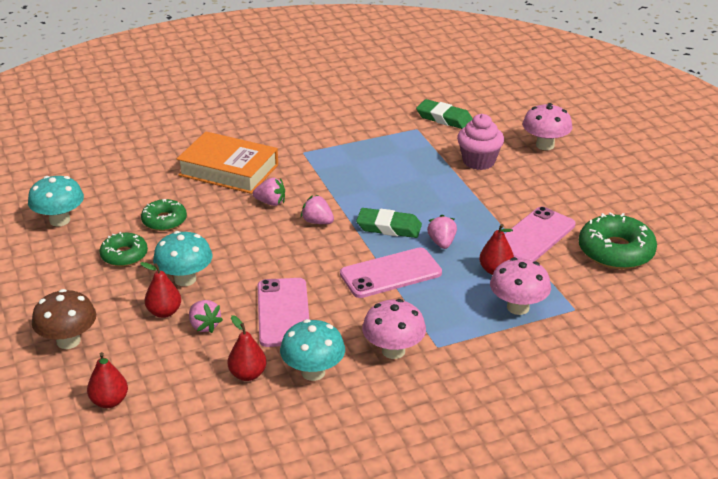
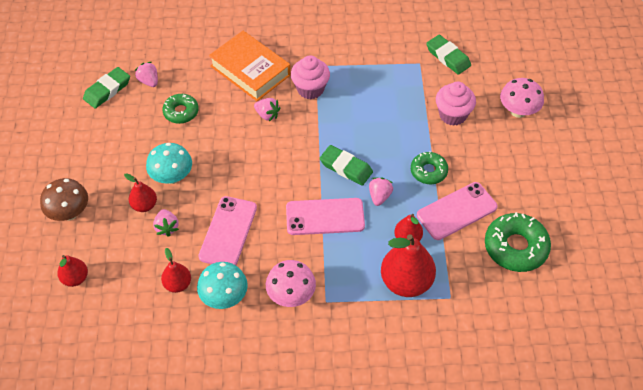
camera: 20 degrees right, 20 degrees up
(59, 220) = (107, 90): turquoise mushroom -> green eraser
(124, 255) = (139, 139): green donut -> green donut (428, 171)
(308, 172) = (310, 89): none -> pink cupcake
(317, 222) = (293, 146): pink strawberry -> pink strawberry (149, 81)
(518, 307) = (406, 282): pink mushroom -> red pear

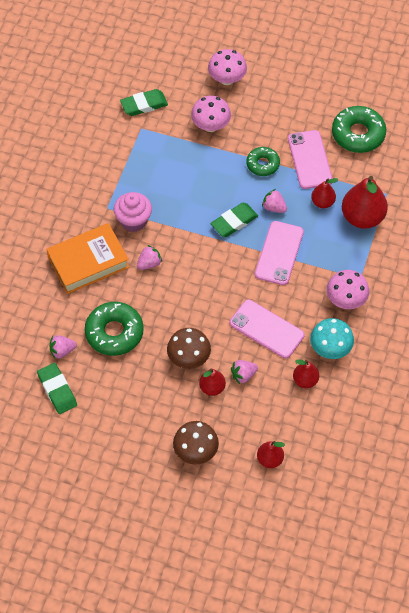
camera: 70 degrees left, 5 degrees up
(167, 227) = (243, 375): pink strawberry -> pink strawberry turned 150 degrees clockwise
(172, 177) = (189, 358): turquoise mushroom -> brown mushroom
(181, 112) = (114, 332): green donut -> green donut, size x1.63
(452, 115) = (211, 126): pink cupcake -> pink mushroom

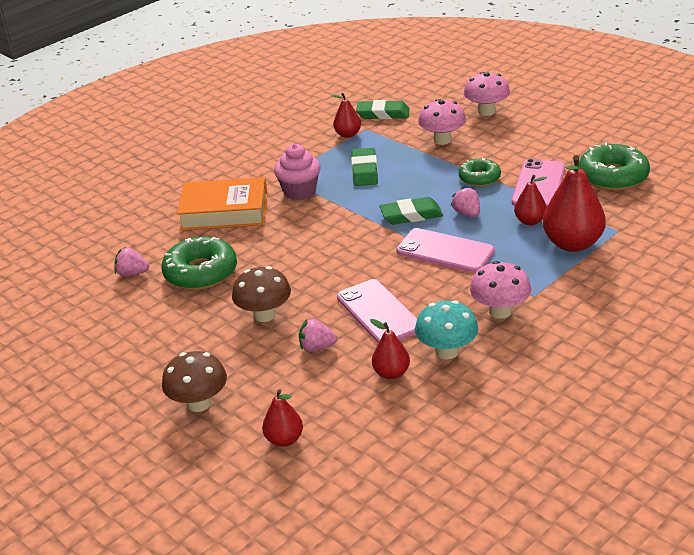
camera: 30 degrees right, 25 degrees down
(57, 390) = (96, 304): green eraser -> green eraser (364, 171)
(149, 263) = (288, 227): pink strawberry -> none
(212, 387) = (269, 348): red pear -> red pear (348, 134)
(279, 253) = (445, 251): pink phone -> pink phone turned 75 degrees clockwise

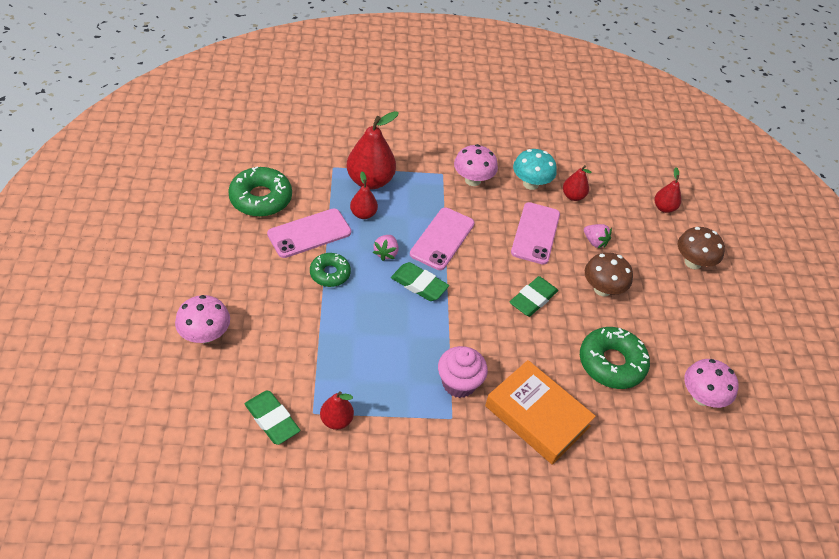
camera: 145 degrees left, 15 degrees up
(132, 273) = (662, 409): pink strawberry -> none
(364, 171) = (386, 359): green eraser -> green eraser (533, 299)
(442, 140) = (287, 336): pink mushroom -> pink mushroom (701, 397)
(445, 251) = (442, 239): pink phone -> pink phone turned 45 degrees clockwise

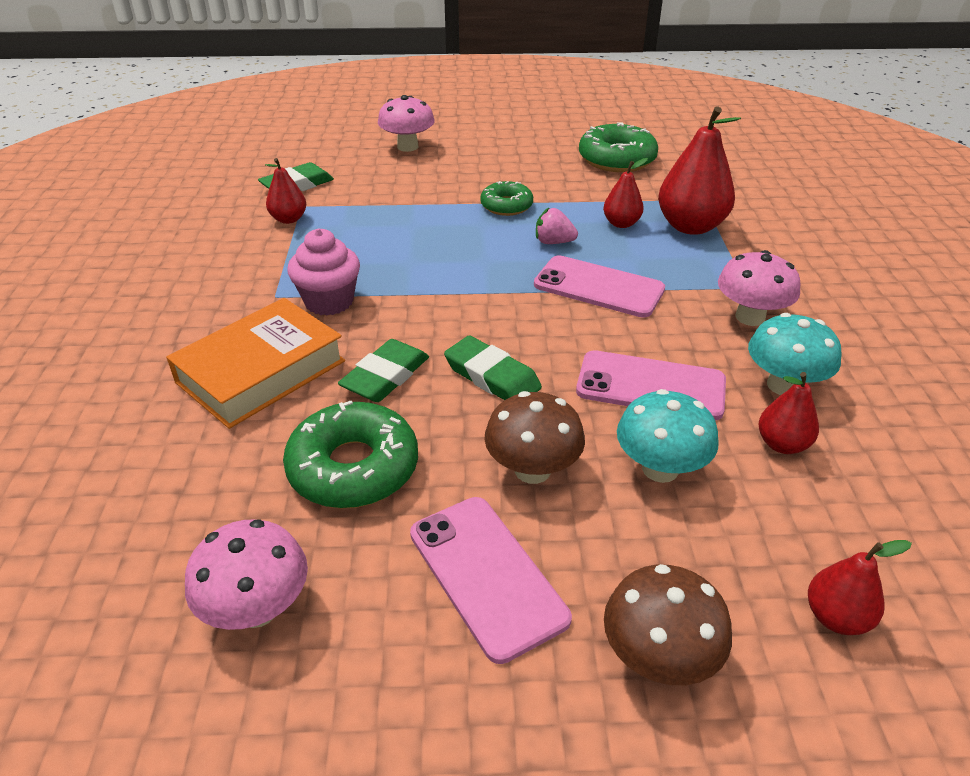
camera: 95 degrees right, 10 degrees down
(309, 233) = (570, 190): pink phone -> pink phone (486, 575)
(419, 284) = (502, 268): green eraser -> green eraser (385, 376)
(594, 242) = (660, 469): pink strawberry -> turquoise mushroom

